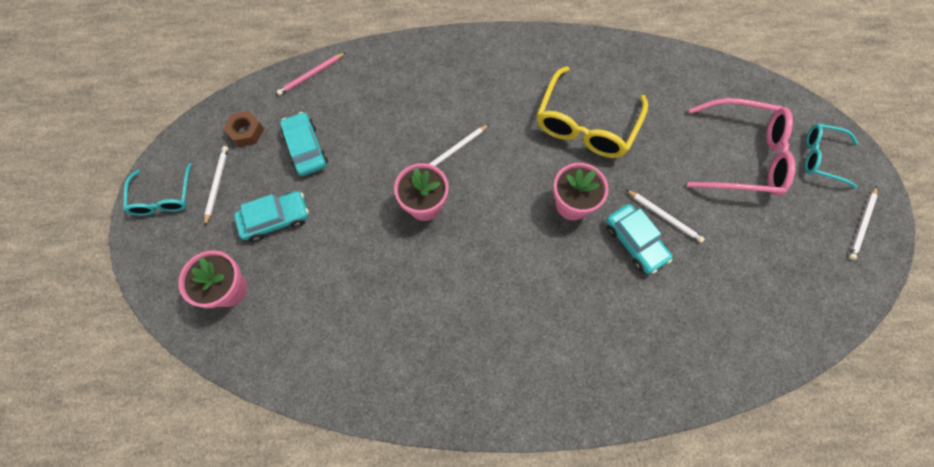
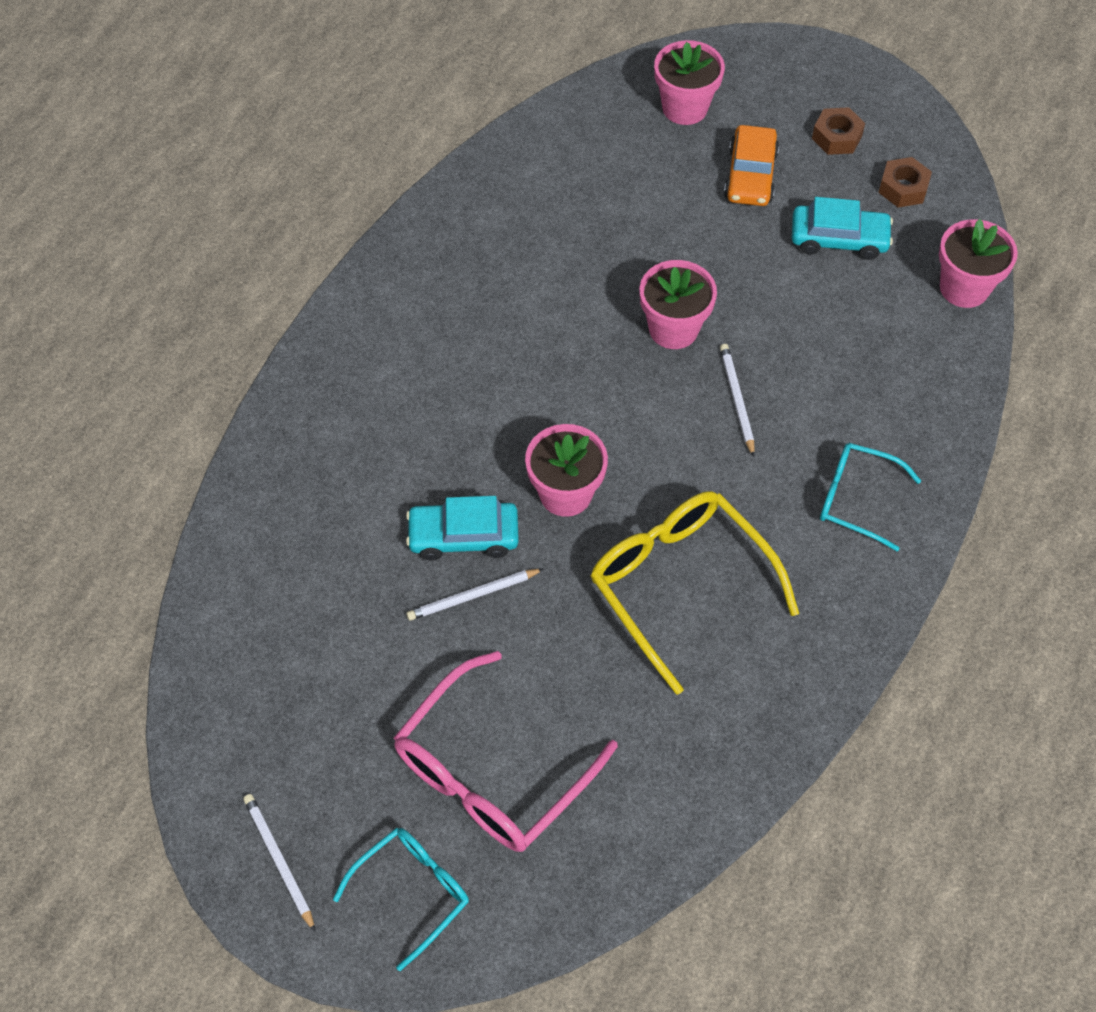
camera: 120 degrees right, 10 degrees down
(163, 197) = (848, 84): turquoise glasses -> turquoise glasses (856, 499)
(217, 184) = (836, 137): white pencil -> brown nut
(275, 219) = (750, 175): turquoise car -> orange car
(311, 75) = (964, 288): pink pencil -> pink flower pot

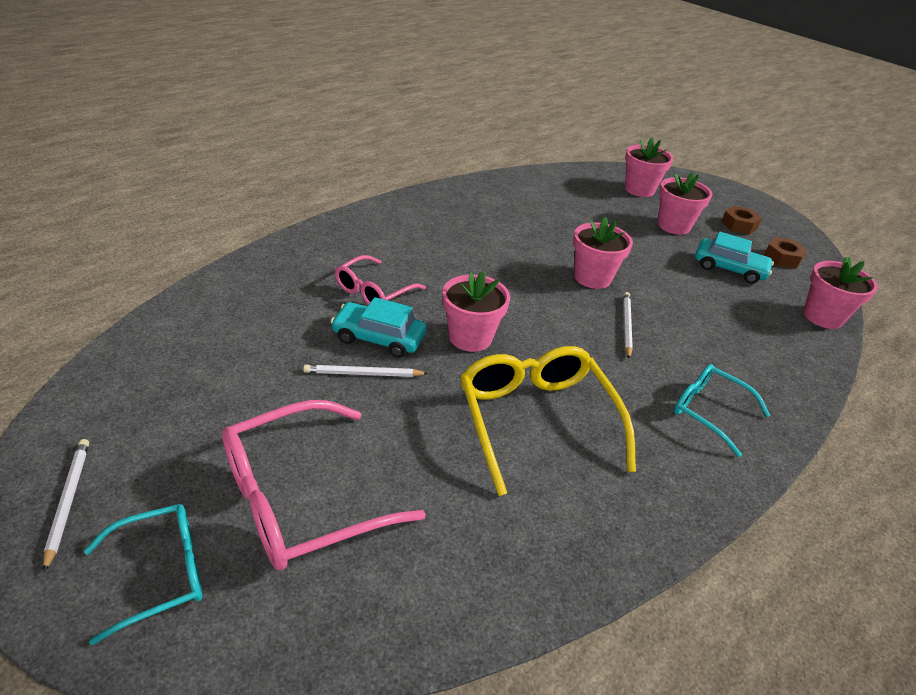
camera: 15 degrees right, 20 degrees down
(420, 464) = (373, 291): none -> pink glasses
(750, 175) = (673, 226): orange car -> pink flower pot

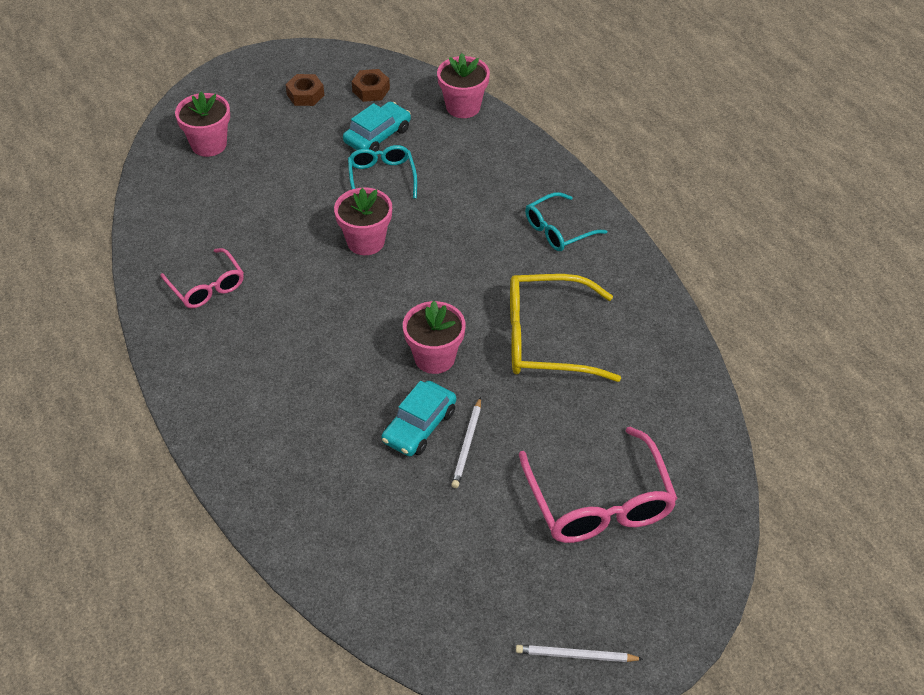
camera: 70 degrees left, 10 degrees up
(161, 573) = (651, 590): turquoise glasses -> turquoise glasses (382, 177)
(373, 291) = (344, 419): pink glasses -> pink glasses (207, 287)
(626, 325) = (443, 242): white pencil -> none
(673, 226) = (292, 145): pink flower pot -> none

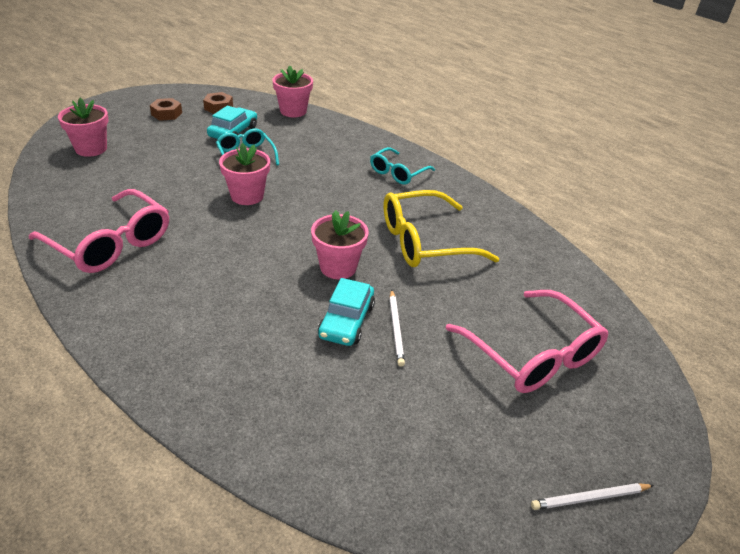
camera: 20 degrees left, 10 degrees down
(207, 287) = (110, 243): pink glasses -> pink glasses, size x1.69

